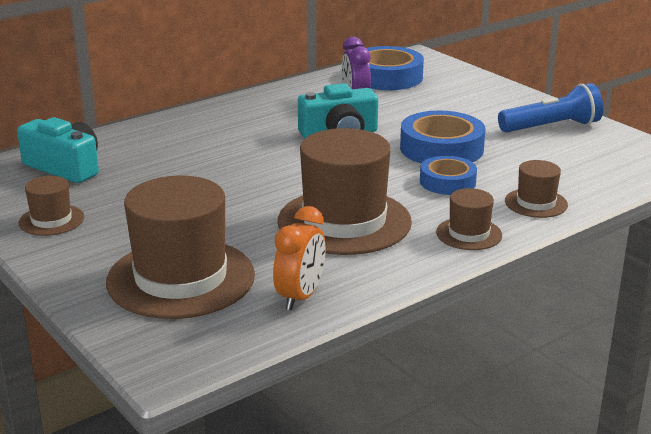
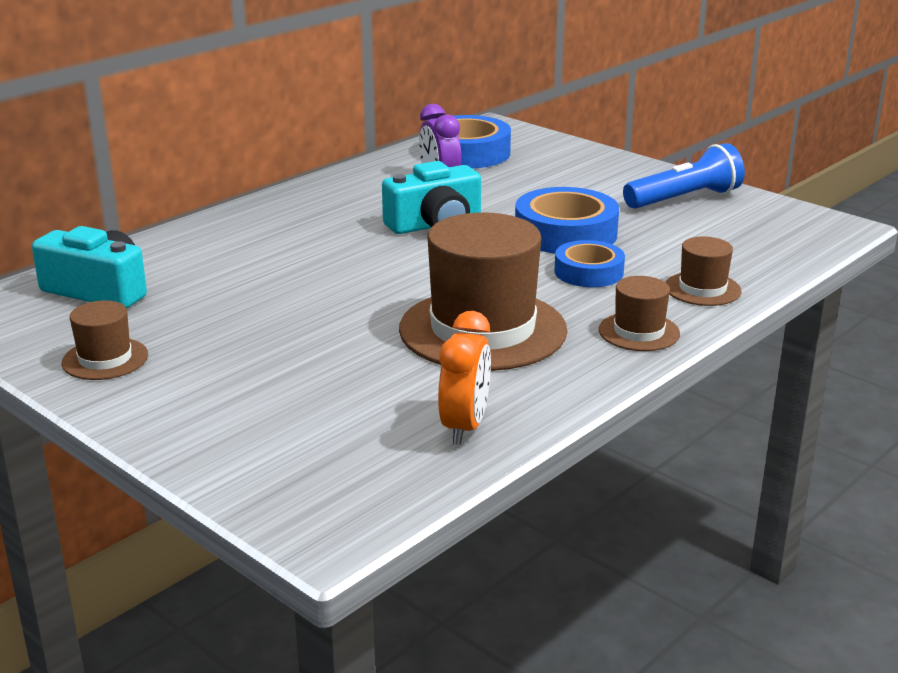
camera: 10 degrees left, 0 degrees up
(181, 278) = (303, 418): brown hat -> none

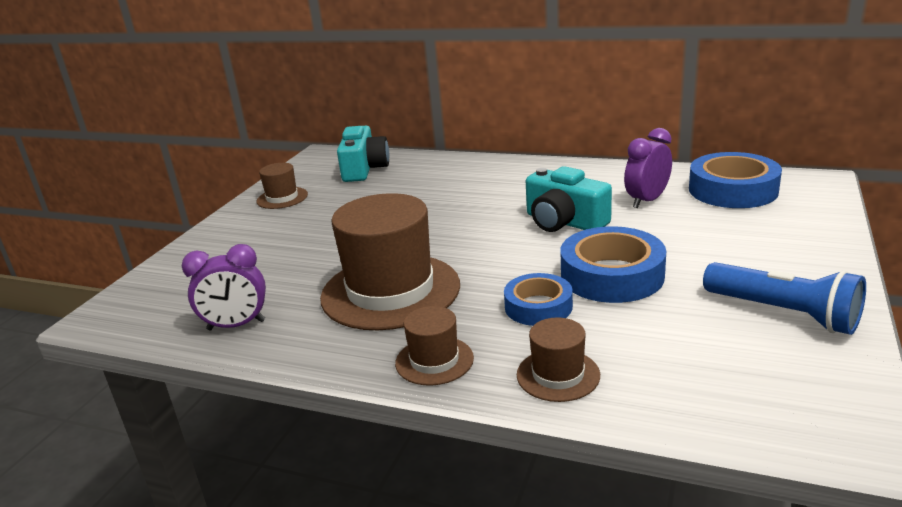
camera: 70 degrees right, 0 degrees up
(464, 427) = (236, 325): orange clock -> purple clock

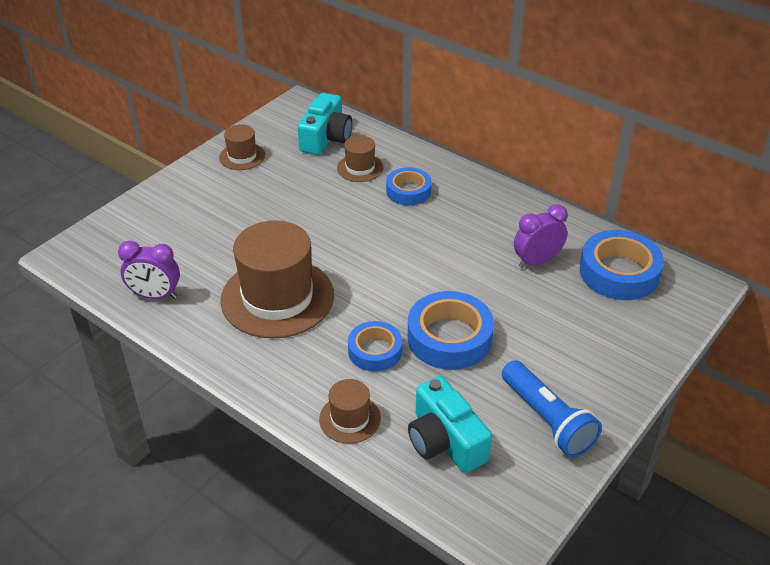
camera: 15 degrees right, 15 degrees up
(434, 360) = (274, 377): brown hat -> brown hat (360, 168)
(475, 184) = (408, 191): none -> blue tape
(564, 222) = (452, 264): turquoise camera -> turquoise camera (445, 441)

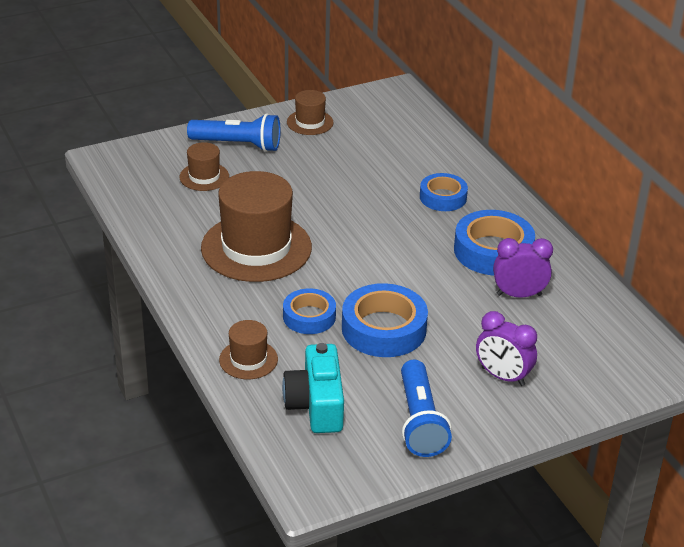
camera: 25 degrees right, 5 degrees down
(155, 295) = (155, 213): purple clock -> purple clock (503, 376)
(190, 199) = (238, 145): none -> blue flashlight
(326, 138) = (399, 128): turquoise camera -> none
(360, 168) = (412, 164): brown hat -> brown hat (204, 177)
(619, 272) = (593, 330): blue tape -> blue tape (493, 251)

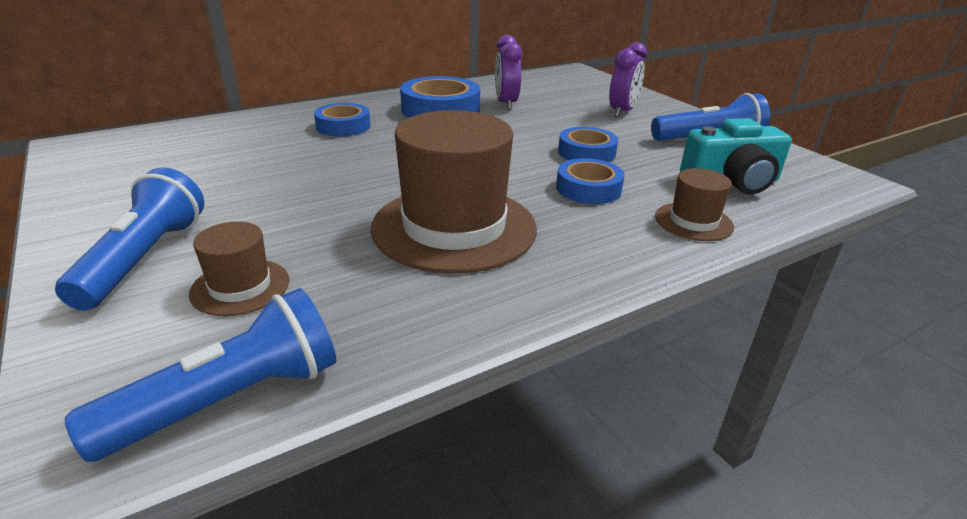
camera: 95 degrees left, 5 degrees down
(121, 184) = (230, 400): none -> blue flashlight
(310, 122) = (115, 200): brown hat -> none
(384, 329) = (586, 152): blue tape -> blue tape, size x0.63

